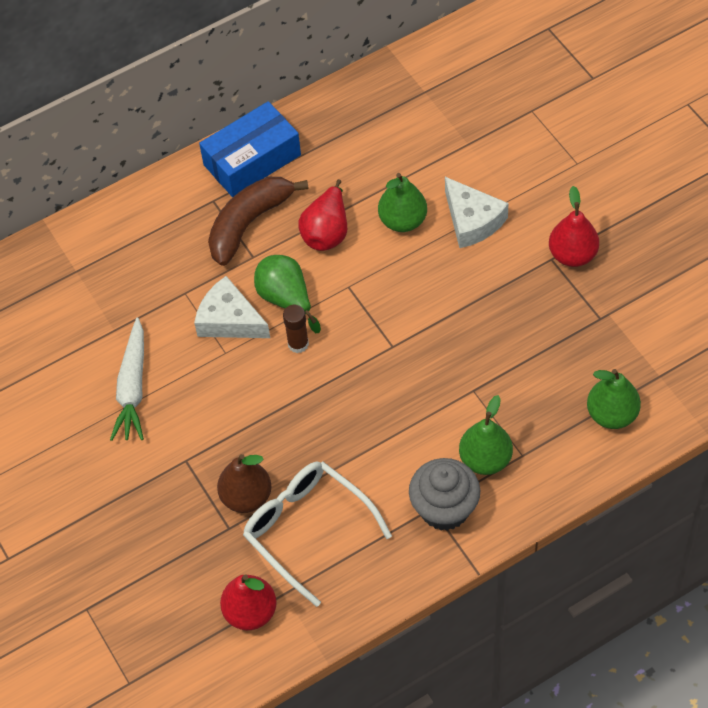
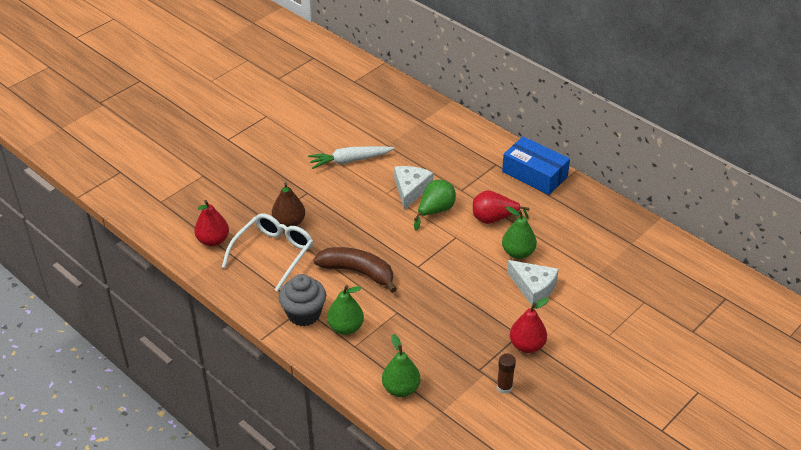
camera: 70 degrees right, 15 degrees down
(248, 223) = (485, 183): brown banana -> brown banana (358, 272)
(298, 344) = (404, 223): brown glue stick -> brown glue stick (504, 387)
(472, 220) = (533, 287): white cheese -> white cheese turned 90 degrees counterclockwise

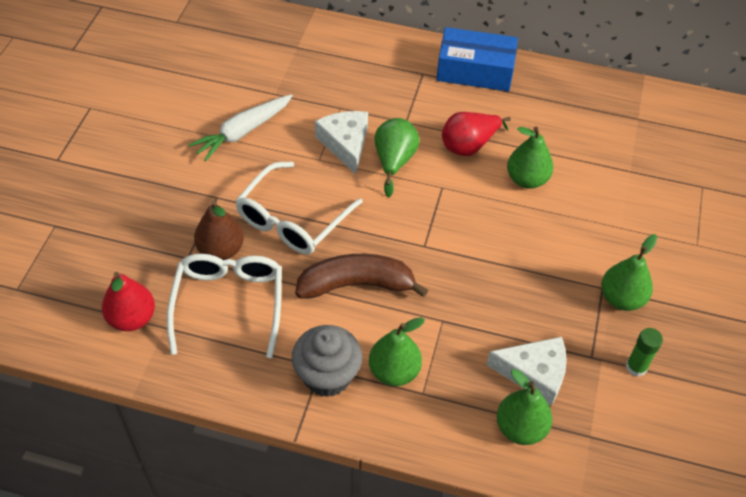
camera: 30 degrees left, 10 degrees up
(345, 221) = (293, 219): none -> white glasses
(504, 387) = (636, 367): brown glue stick -> green glue stick
(527, 345) = (621, 298): red pear -> green pear
(533, 287) = (575, 218): white cheese -> white cheese (534, 373)

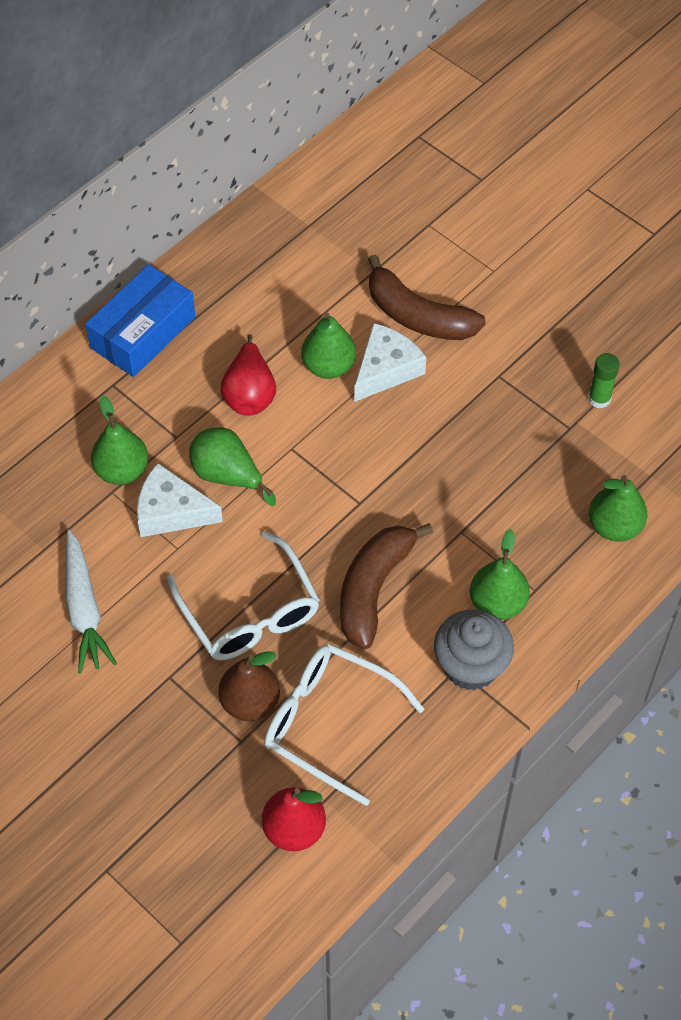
camera: 60 degrees left, 5 degrees up
(534, 373) = (563, 484): white cheese -> white cheese (386, 369)
(614, 214) = (418, 316): none -> brown banana
(621, 298) = (520, 367): green pear -> green pear (122, 471)

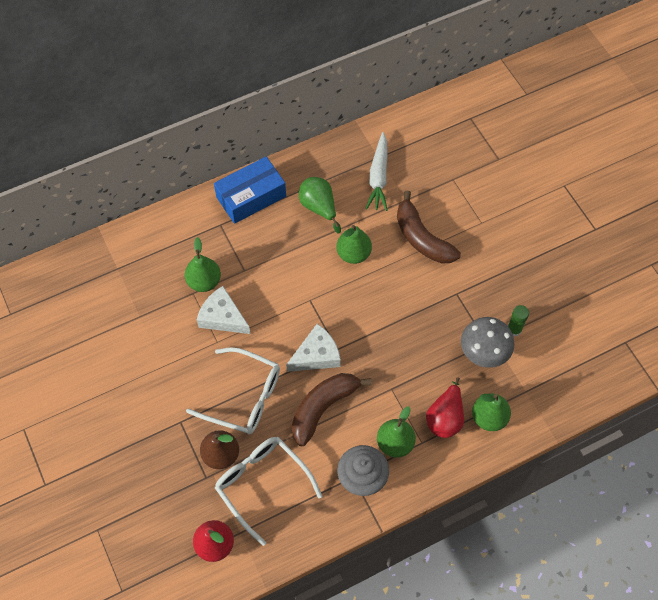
camera: 20 degrees right, 5 degrees up
(84, 609) = (148, 362): white carrot -> white carrot (378, 177)
(227, 476) = (265, 305): green pear -> green pear (319, 207)
(249, 394) = (298, 257): red pear -> red pear (445, 418)
(249, 611) = (243, 397): white glasses -> white glasses turned 60 degrees counterclockwise
(386, 369) = (388, 267): white cheese -> white cheese (316, 355)
(570, 444) = (483, 353): none -> grey mushroom

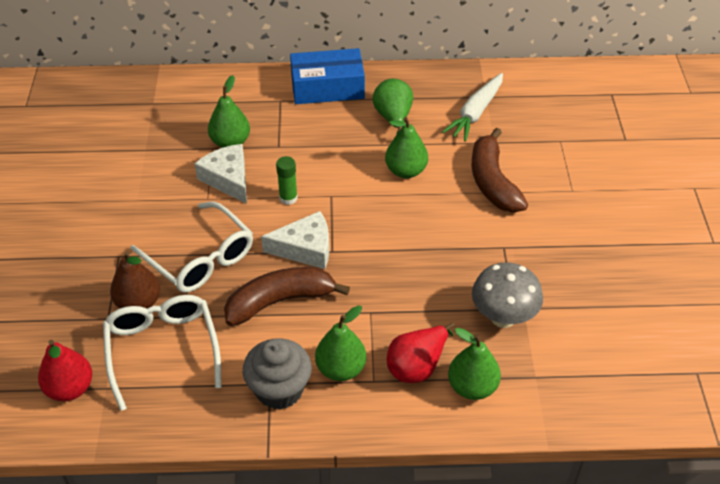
camera: 25 degrees right, 15 degrees down
(514, 329) = (555, 307): green glue stick -> green glue stick (288, 198)

